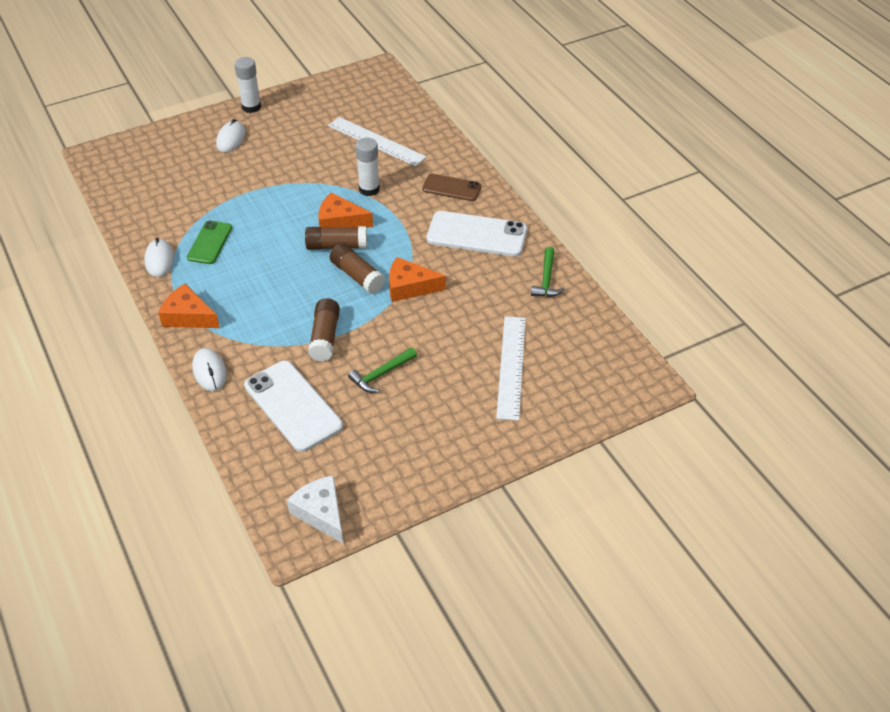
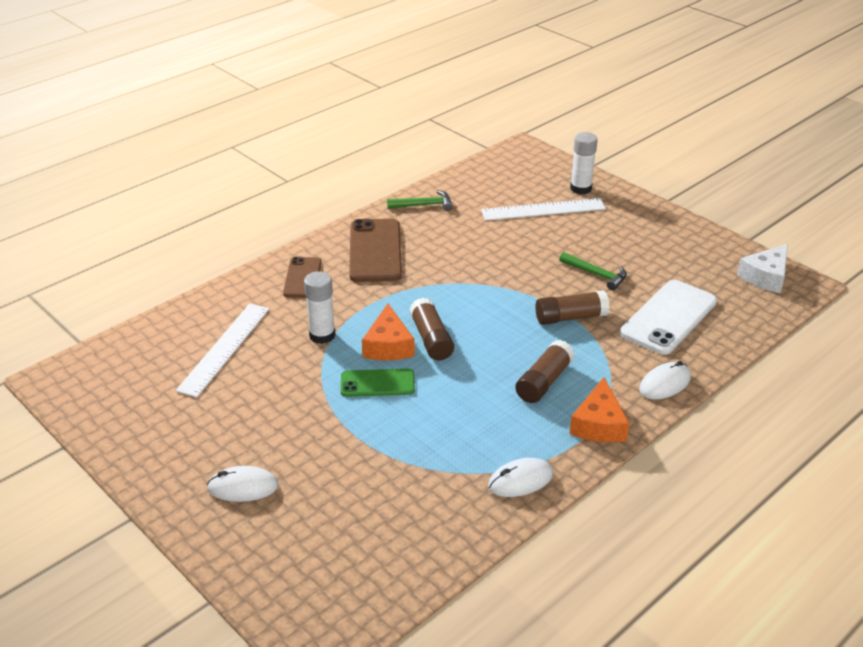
camera: 105 degrees left, 10 degrees down
(210, 242) = (469, 443): green phone -> green phone (377, 383)
(251, 107) = (158, 487): white glue stick -> white glue stick (580, 188)
(357, 276) = (472, 315): brown glue stick -> brown glue stick (544, 381)
(409, 287) = (472, 279): orange cheese -> none
(477, 235) = (375, 251): white phone -> brown phone

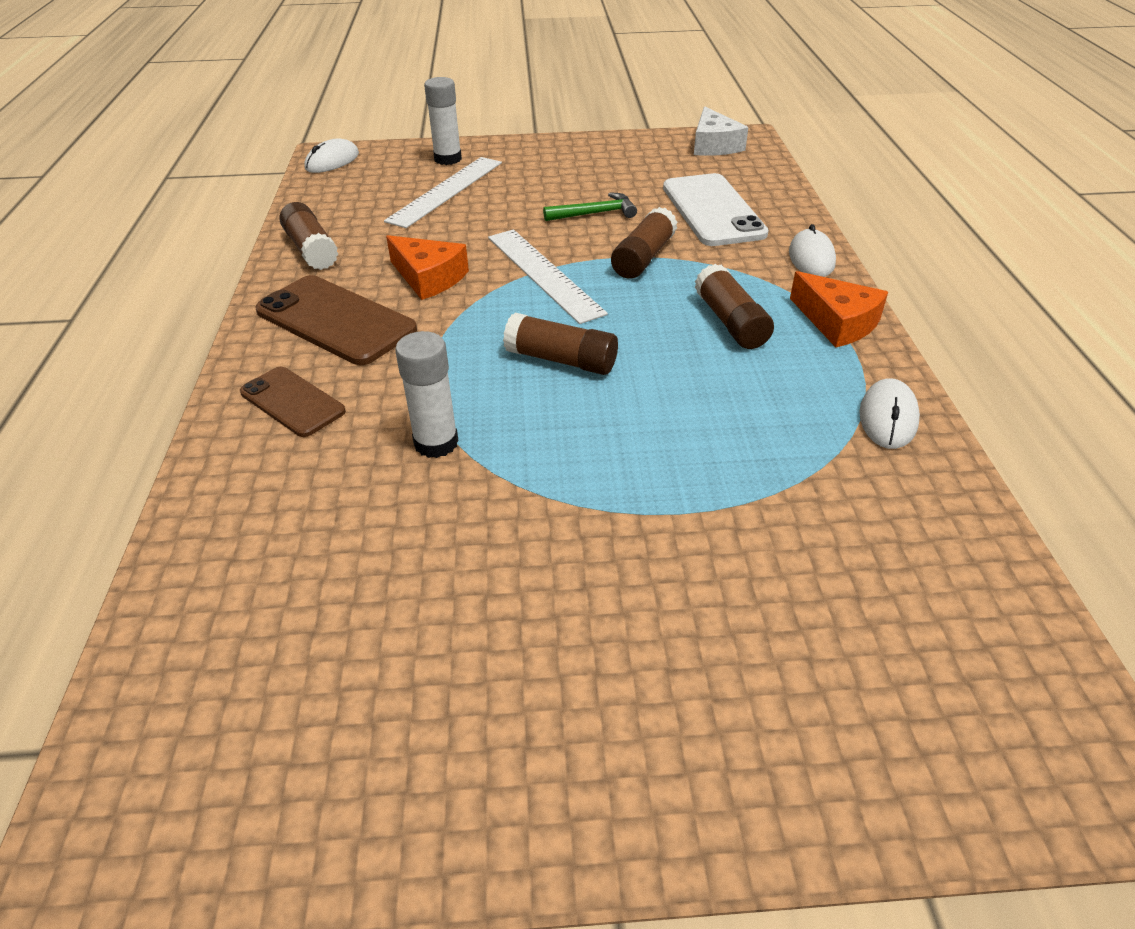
camera: 50 degrees left, 5 degrees up
(224, 348) = (330, 555): white ruler -> white ruler (543, 274)
(243, 487) = (681, 697): white mouse -> white mouse (332, 161)
(377, 383) = (593, 442): green phone -> none
(388, 345) = (530, 397): orange cheese -> orange cheese (428, 277)
(424, 205) = (311, 249): green hammer -> brown glue stick

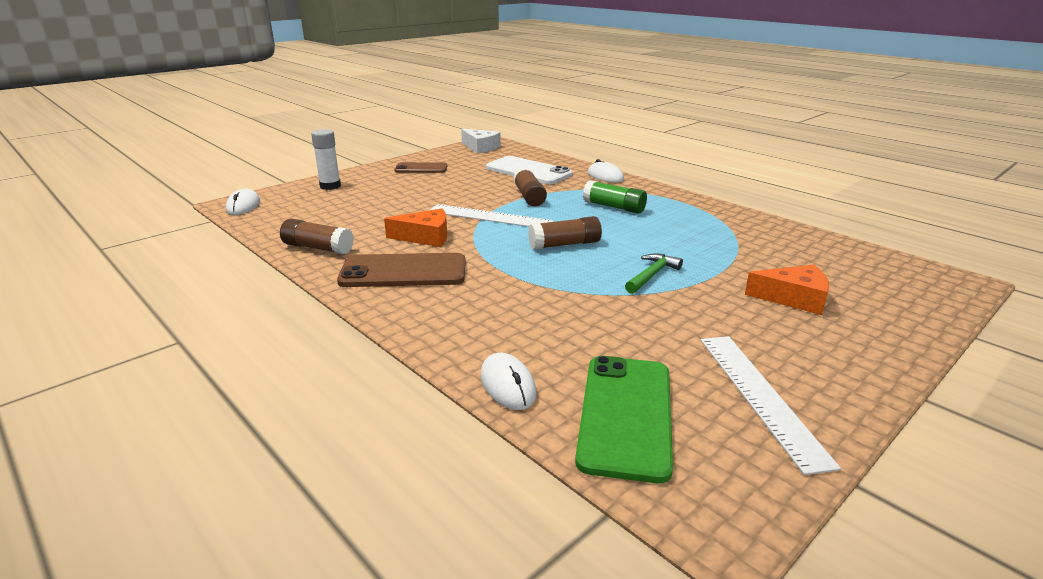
camera: 40 degrees left, 15 degrees down
(229, 650) = (626, 415): none -> green phone
(292, 402) = (450, 312): brown phone -> brown phone (421, 168)
(436, 443) = (566, 296): white glue stick -> none
(446, 191) = (359, 200): white ruler -> white ruler (761, 396)
(595, 213) = (470, 187): green hammer -> green hammer (652, 275)
(730, 322) = (614, 207): brown glue stick -> green glue stick
(837, 322) = (656, 194): orange cheese -> orange cheese (793, 298)
(888, 417) = (730, 217): white mouse -> white mouse (508, 385)

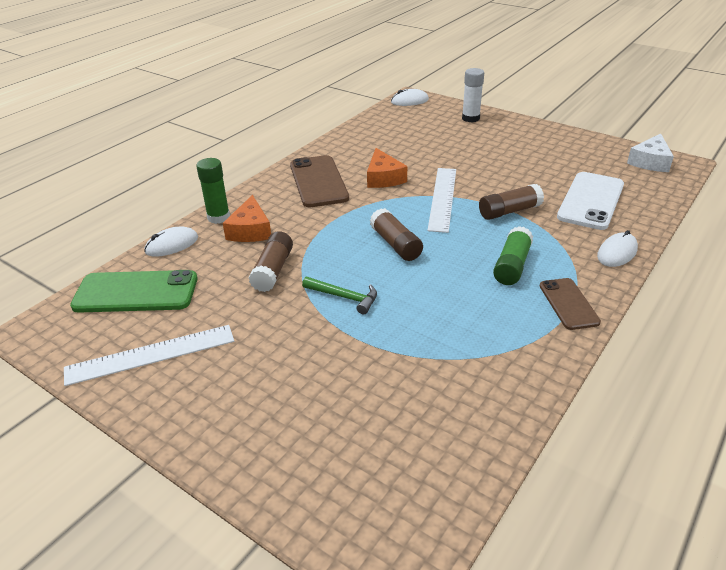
camera: 80 degrees right, 10 degrees up
(318, 248) = (347, 144): brown glue stick -> brown glue stick (273, 270)
(421, 168) = (549, 144): brown phone -> brown phone (568, 304)
(450, 344) = (218, 217): none -> green glue stick
(793, 298) = (315, 391): orange cheese -> orange cheese (250, 230)

